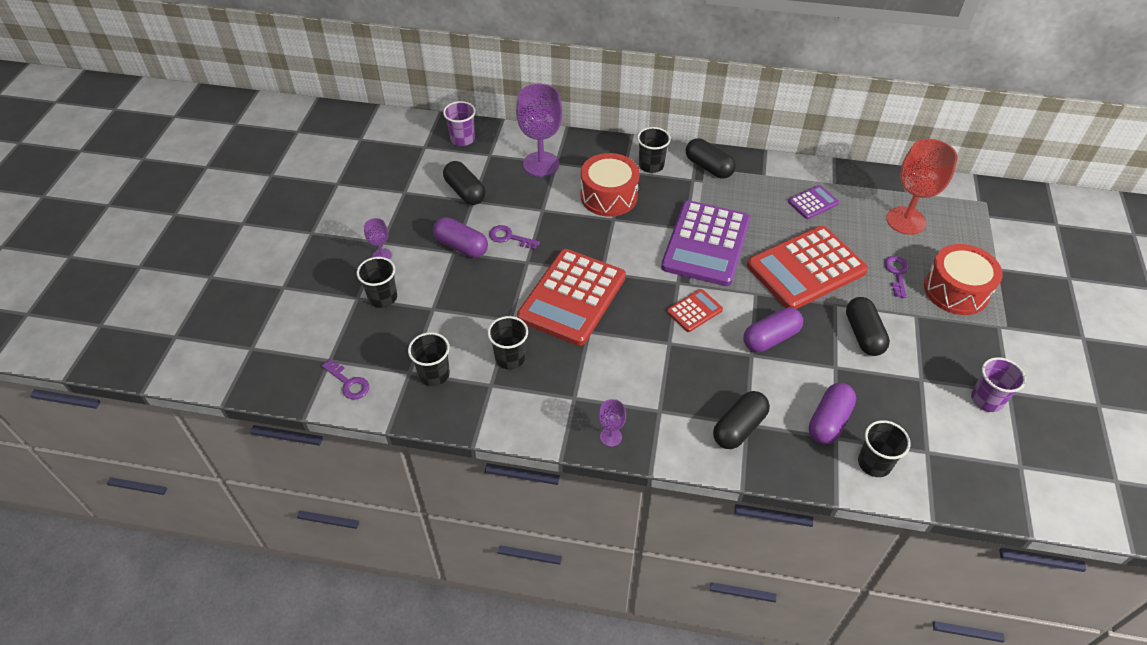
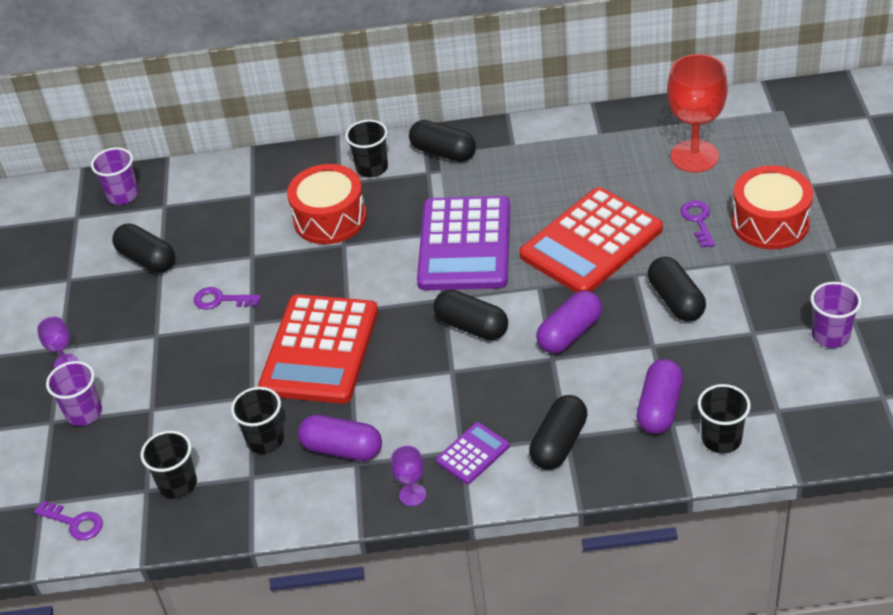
camera: 10 degrees left, 5 degrees down
(383, 297) = (84, 413): black cup -> purple cup
(461, 246) = (163, 326): purple capsule -> purple capsule (342, 449)
(541, 164) = (233, 201): purple goblet -> none
(694, 311) = (472, 326): red calculator -> black capsule
(813, 202) = (580, 163): purple calculator -> purple calculator (473, 454)

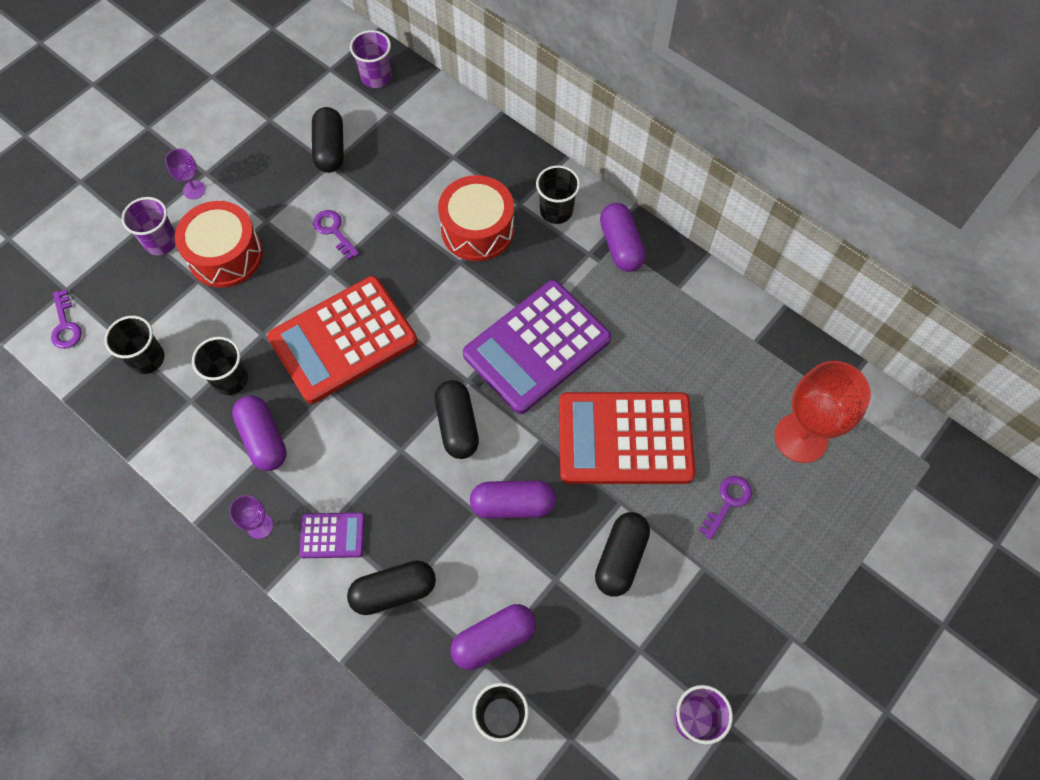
camera: 40 degrees right, 20 degrees up
(443, 152) = (621, 245): black capsule -> purple capsule
(770, 222) = (781, 563): red drum -> red drum (225, 255)

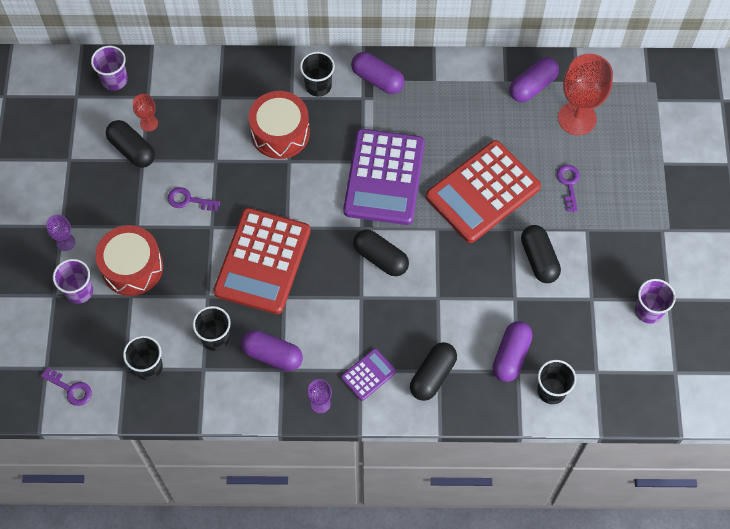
camera: 40 degrees left, 0 degrees up
(368, 136) = (149, 123): none -> red goblet
(513, 505) = (454, 277): purple capsule -> purple capsule (532, 86)

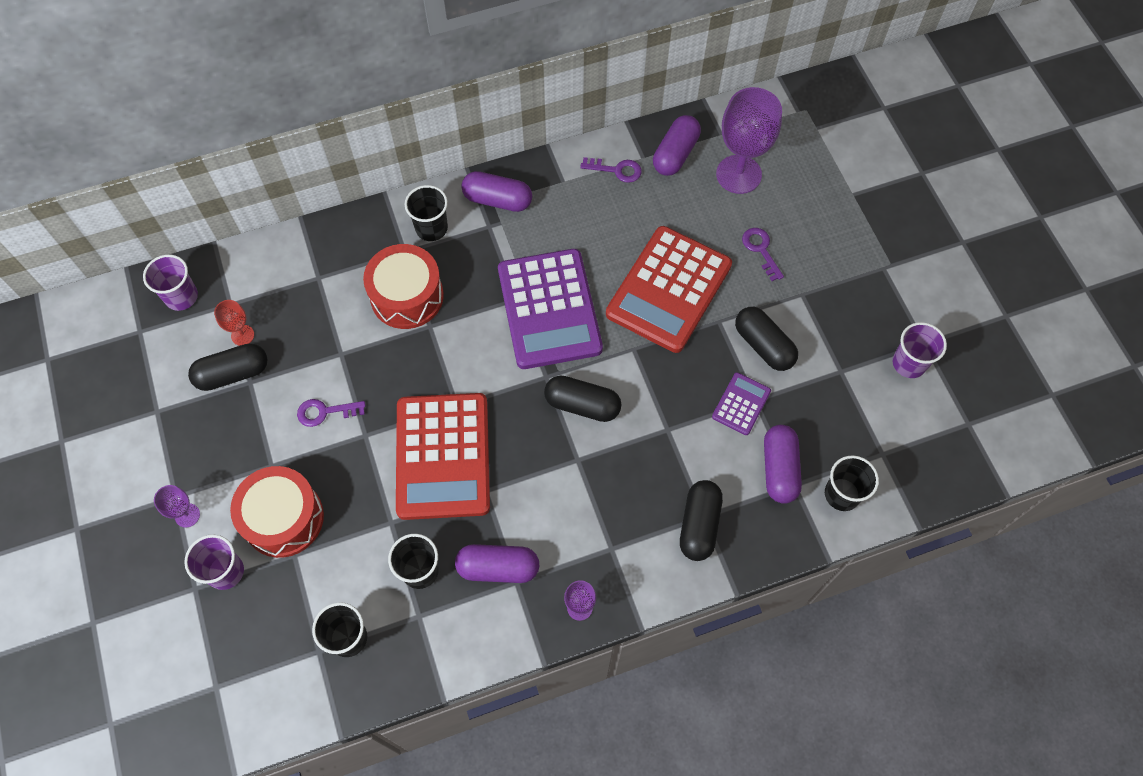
camera: 20 degrees left, 0 degrees up
(71, 389) = (258, 703): purple key -> purple key (617, 170)
(132, 150) = (233, 373): black capsule -> black capsule turned 45 degrees counterclockwise
(368, 374) = (623, 551): purple calculator -> purple calculator (741, 404)
(577, 118) = (738, 174): red goblet -> purple goblet

